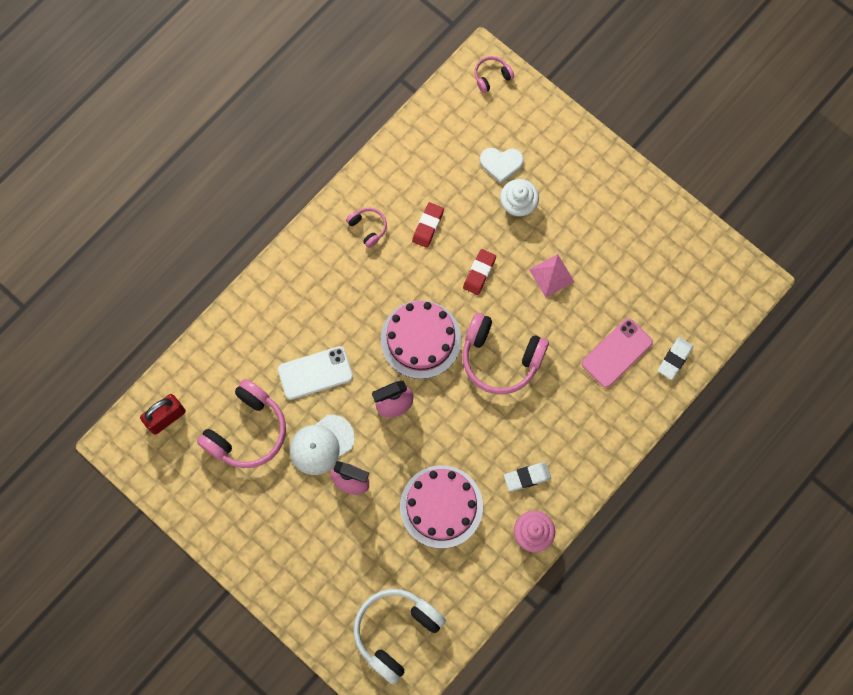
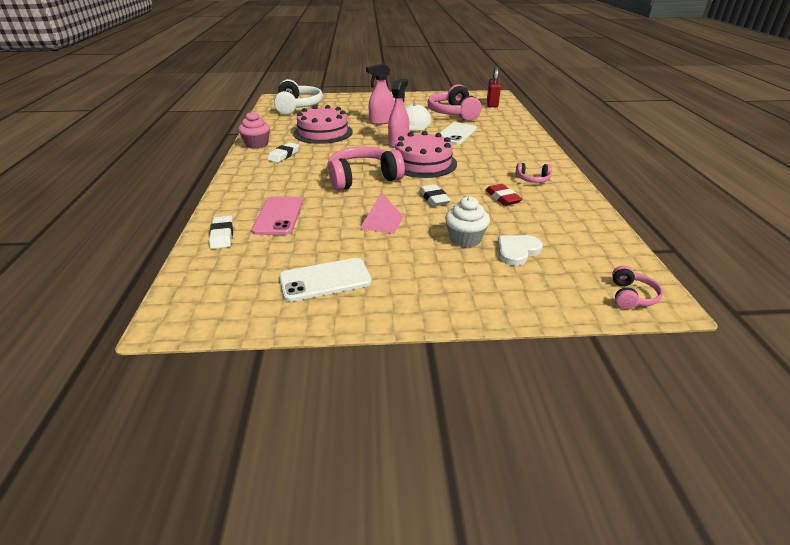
camera: 135 degrees right, 40 degrees down
(479, 273) = (434, 198): red eraser -> white eraser
(645, 243) = (325, 280): none -> white phone

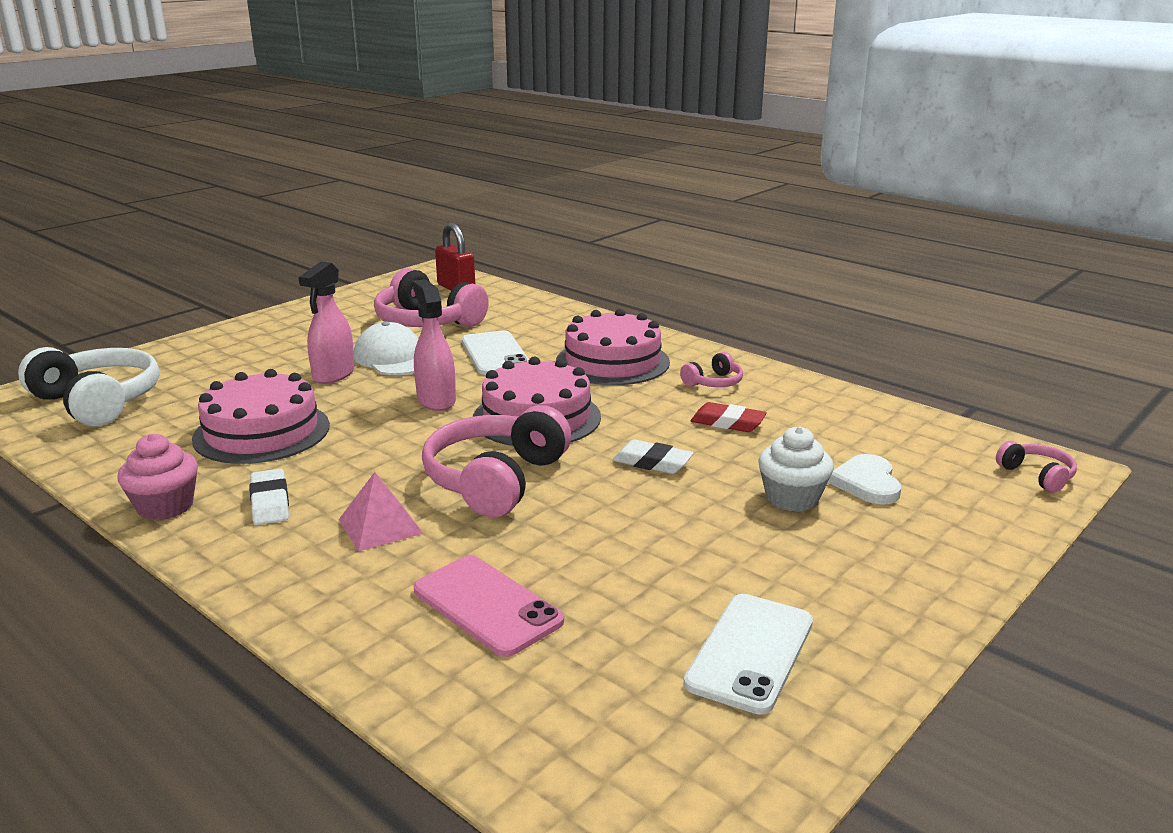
camera: 45 degrees left, 10 degrees down
(222, 235) = (459, 691): white eraser -> none
(382, 222) = (655, 531): pink pyramid -> pink pyramid (380, 526)
(501, 154) = (612, 362): none -> pink cake

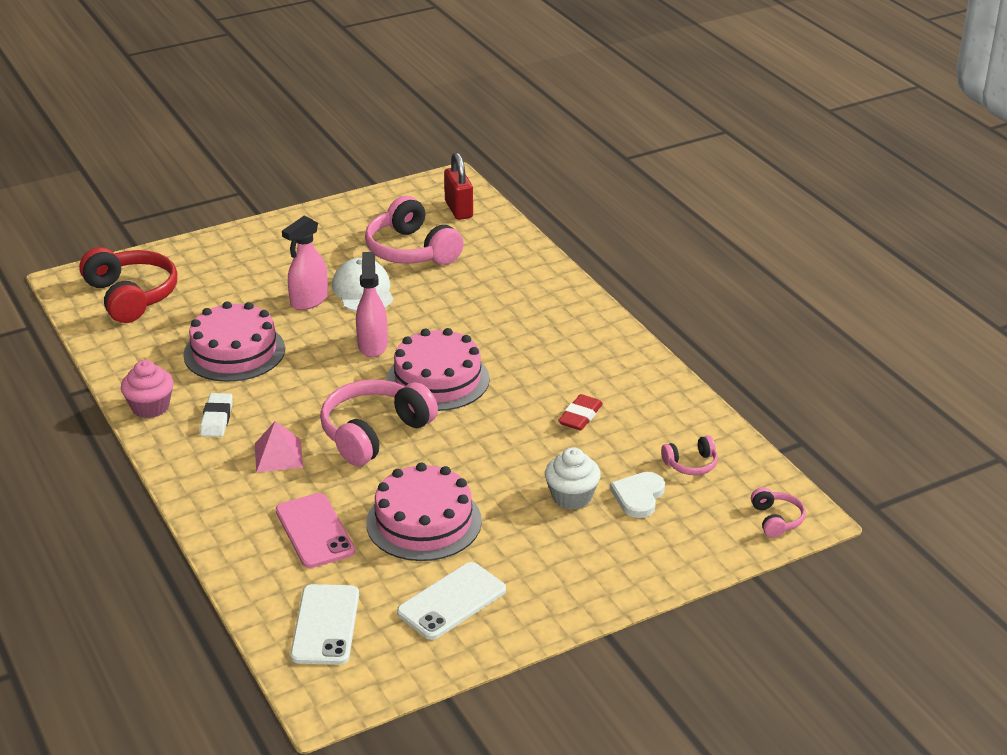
camera: 20 degrees right, 10 degrees up
(98, 402) = (131, 296): white headphones -> red headphones
(495, 354) = (446, 302): white phone -> white phone (325, 625)
(612, 362) = (535, 330): pink cake -> pink cake (424, 522)
(652, 462) = (495, 442): white eraser -> none
(713, 382) = (602, 371): pink headphones -> pink headphones (691, 464)
(728, 422) = (580, 416): red eraser -> red eraser turned 75 degrees clockwise

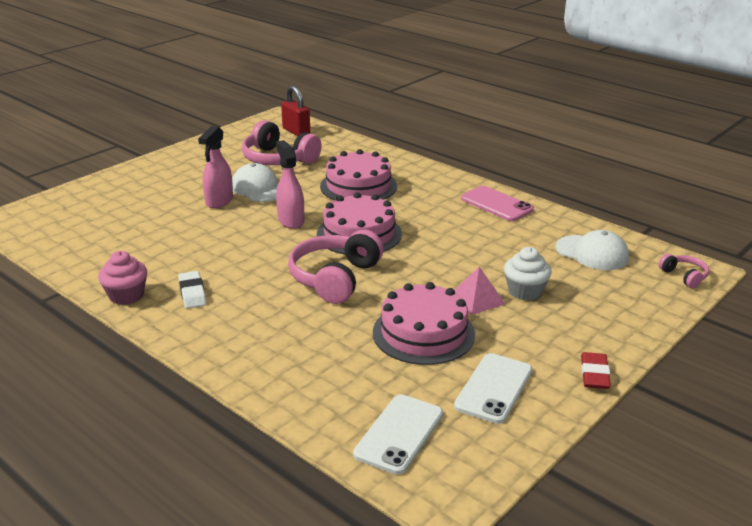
camera: 20 degrees left, 5 degrees down
(131, 296) = (64, 221): red headphones -> none
(234, 352) = (178, 244): pink cake -> pink cake (358, 186)
(278, 455) = (264, 309): pink pyramid -> pink pyramid (476, 299)
(314, 531) = (336, 360): pink phone -> pink phone (496, 204)
(325, 625) = (399, 434): white phone -> white phone turned 45 degrees clockwise
(580, 416) = (486, 238): red eraser -> red eraser (594, 374)
(638, 496) = (574, 281): white heart -> none
(691, 464) = (592, 253): pink headphones -> white cap

